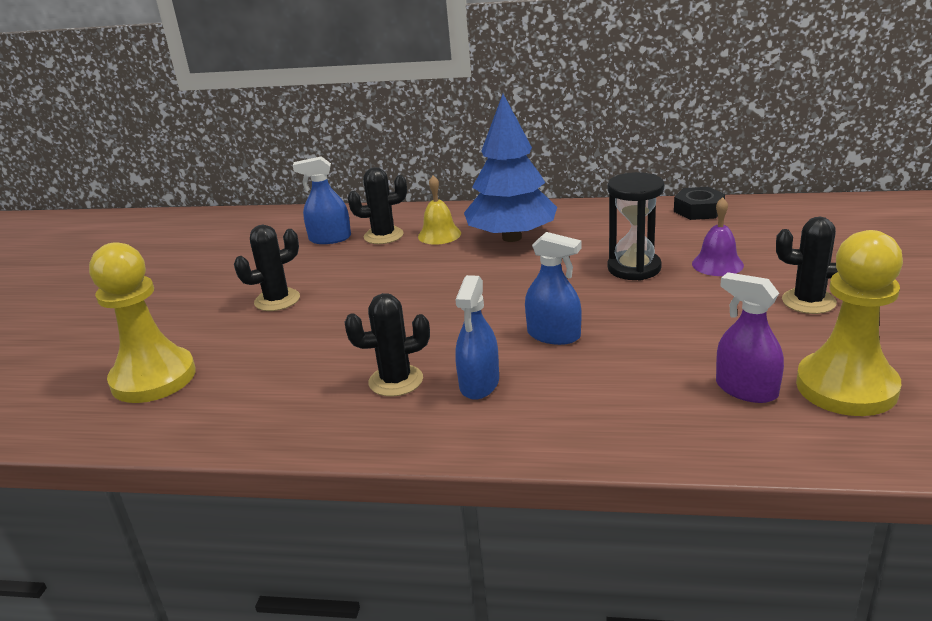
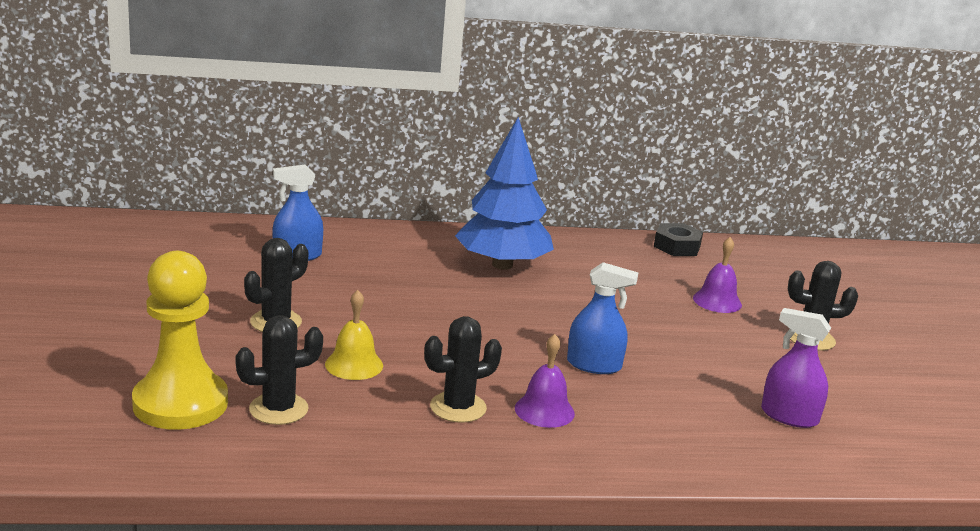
camera: 20 degrees left, 5 degrees down
(383, 236) = (359, 256): black cactus -> black cactus (278, 409)
(439, 235) = (422, 258): yellow bell -> yellow bell (354, 364)
(479, 383) = (544, 410): blue spray bottle -> purple bell
(634, 268) = (640, 302): black hourglass -> none
(846, 387) = (869, 414): yellow pawn -> none

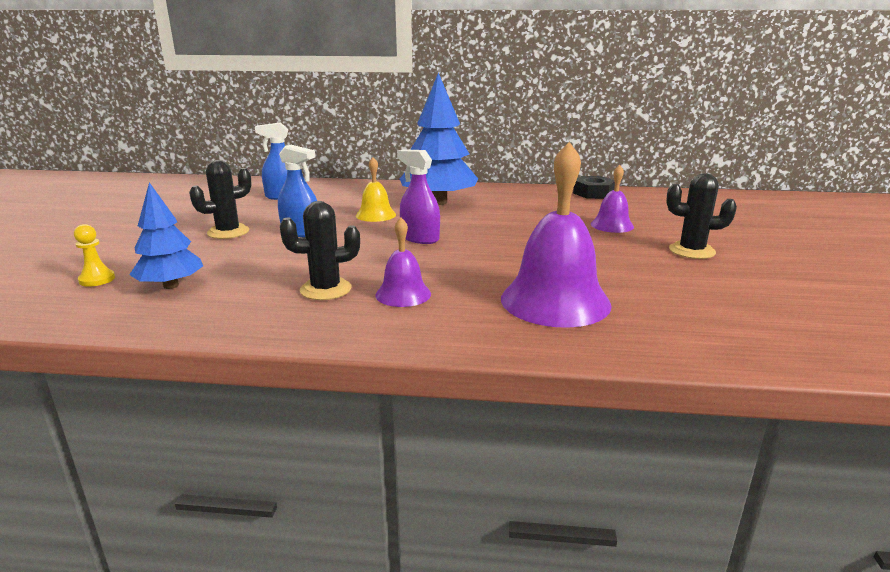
camera: 15 degrees right, 0 degrees up
(180, 403) = (97, 279): yellow pawn -> yellow pawn, size x0.42
(278, 409) = (171, 286): black cactus -> blue tree
(354, 364) = (263, 259): yellow bell -> yellow bell (375, 215)
(594, 365) = (472, 264): blue spray bottle -> blue spray bottle (301, 232)
(701, 413) = (555, 301): none -> purple bell
(789, 416) = (646, 307): purple spray bottle -> purple spray bottle (420, 238)

